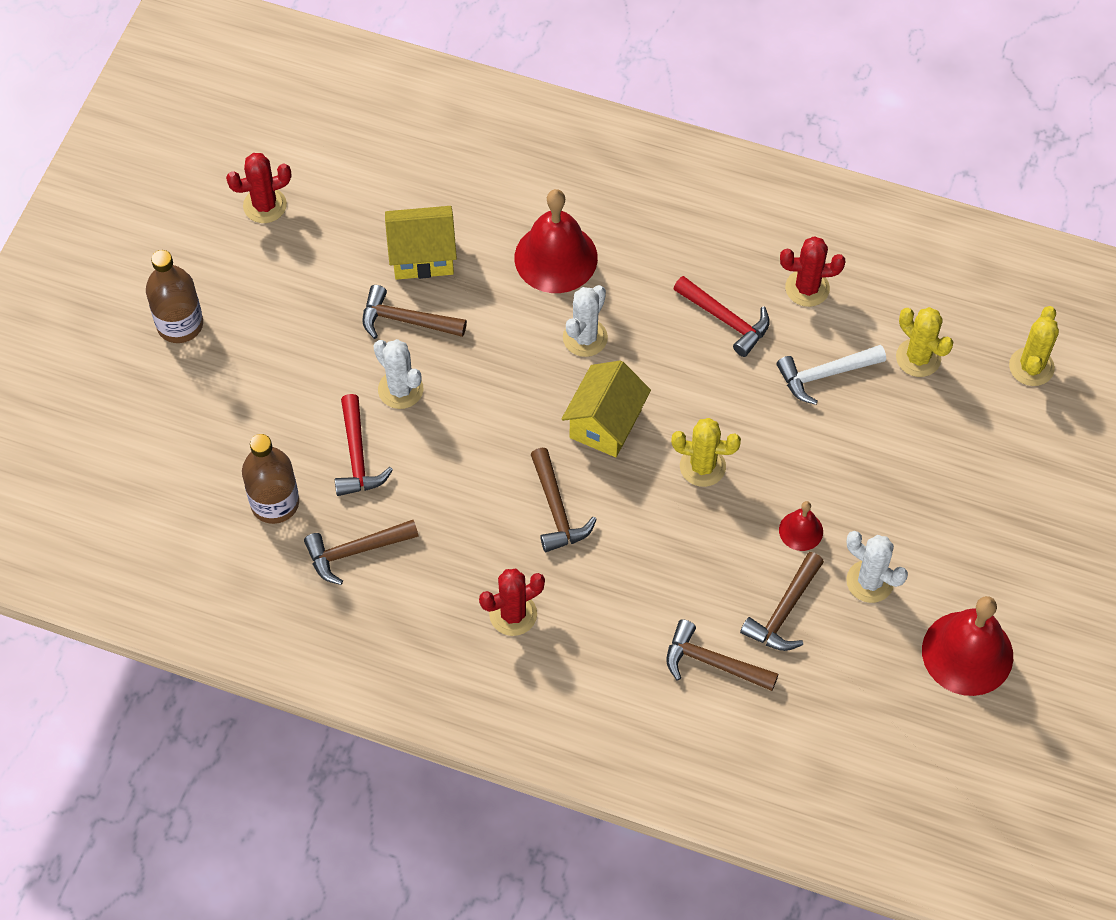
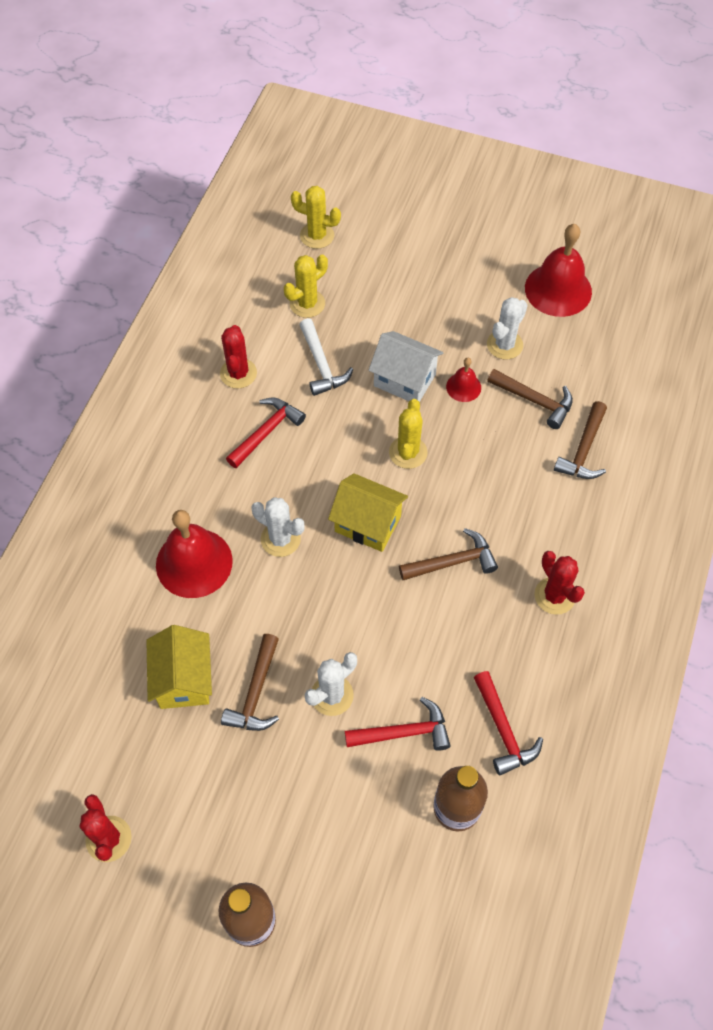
camera: 90 degrees left, 0 degrees up
(355, 551) = (503, 730): brown hammer -> red hammer
(807, 465) = (404, 380): none -> white house

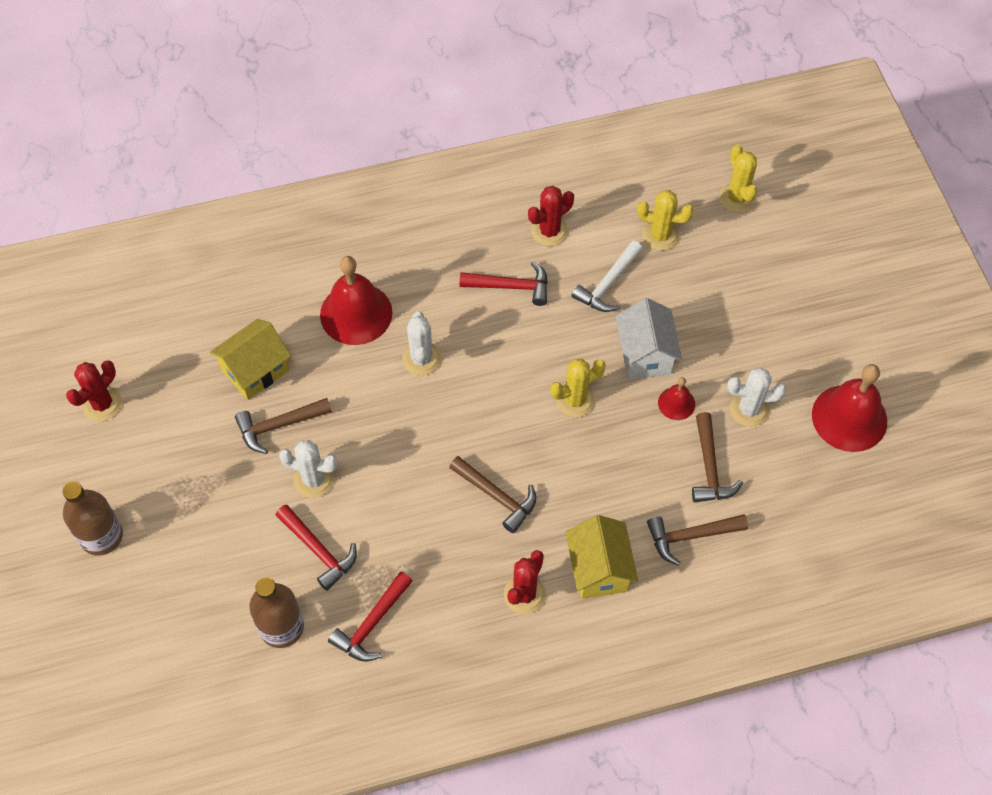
camera: 55 degrees right, 0 degrees up
(368, 524) = (484, 412): yellow house -> yellow house (599, 569)

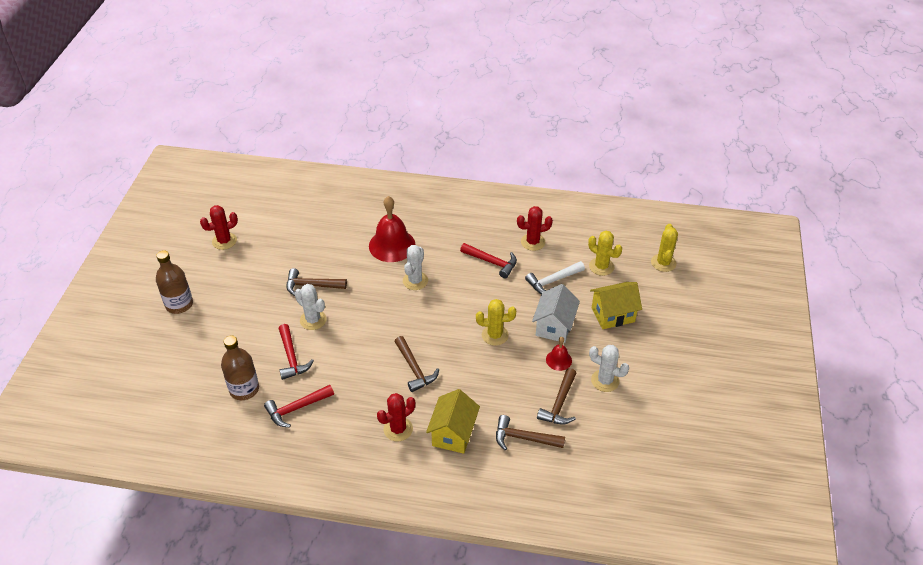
camera: 25 degrees right, 15 degrees down
(255, 370) = (317, 254): yellow house -> yellow house (613, 315)
(849, 418) = (671, 410): red bell -> none

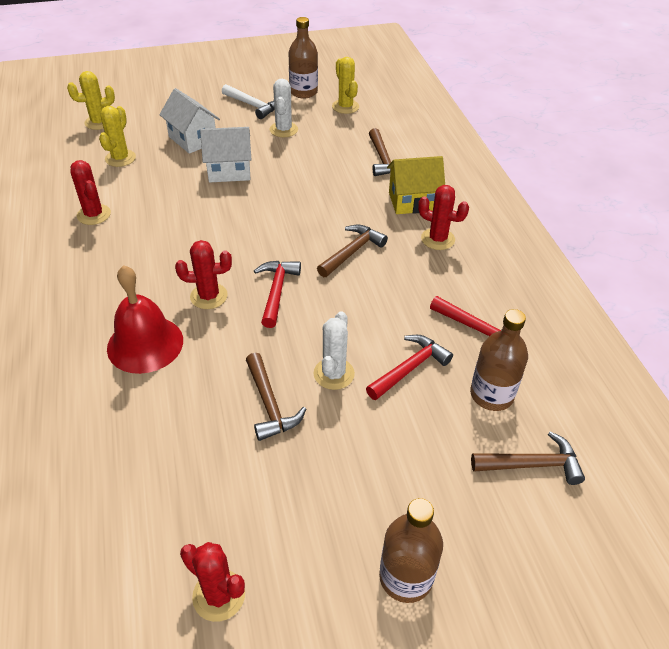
camera: 115 degrees left, 0 degrees up
(415, 281) = (209, 296): white cactus -> red cactus
(492, 262) = (145, 238): red hammer -> red hammer (276, 291)
(495, 335) = (265, 207): yellow cactus -> yellow cactus (345, 107)
(553, 281) = (159, 186): white hammer -> white hammer (253, 105)
(558, 360) = (274, 159): red bell -> none
(559, 404) = (329, 148): brown hammer -> brown hammer (532, 464)
(613, 315) = (193, 139): yellow house -> white house
(672, 419) = (303, 92): none -> brown bottle

